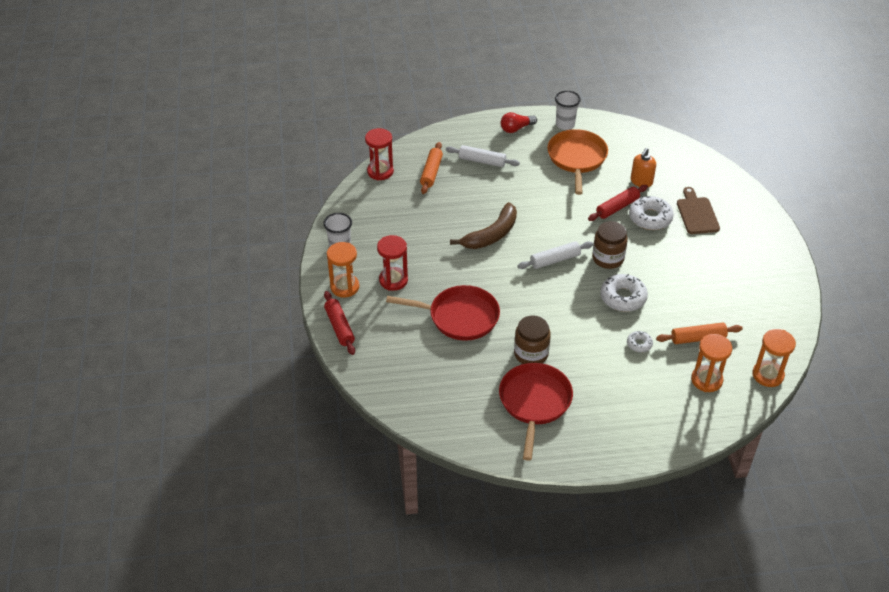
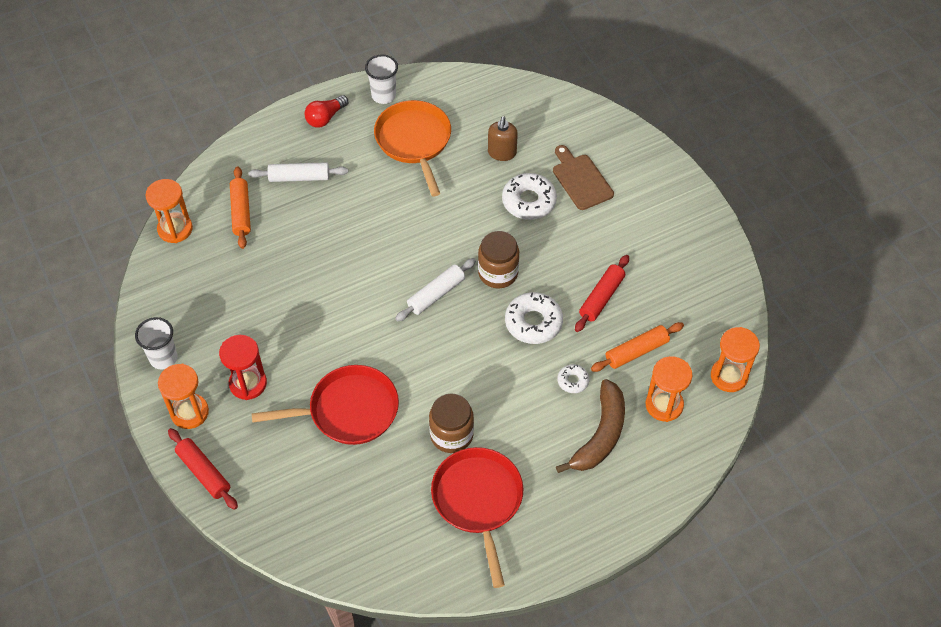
camera: 20 degrees left, 10 degrees up
(380, 171) = (175, 229): red hourglass -> orange hourglass
(491, 235) = (347, 281): brown banana -> brown banana (600, 435)
(617, 207) = (485, 198): red rolling pin -> red rolling pin (601, 297)
(641, 182) = (502, 153): orange soap dispenser -> brown soap dispenser

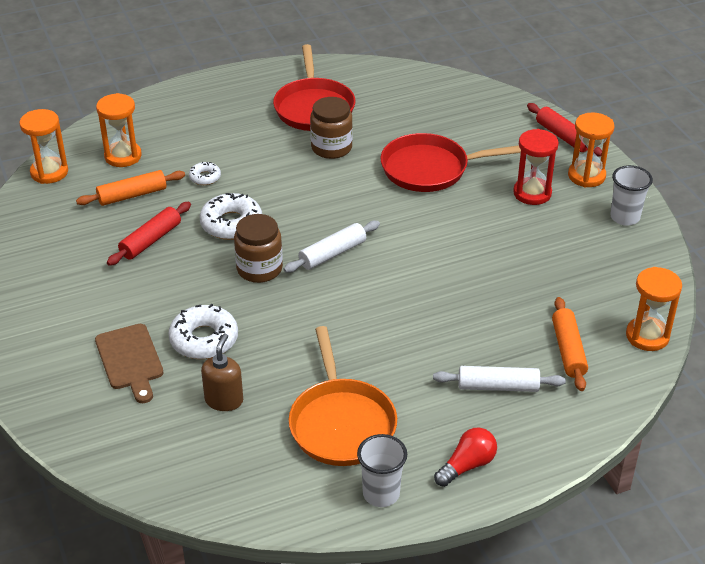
camera: 175 degrees left, 15 degrees down
(600, 435) = (192, 140): brown banana -> none

